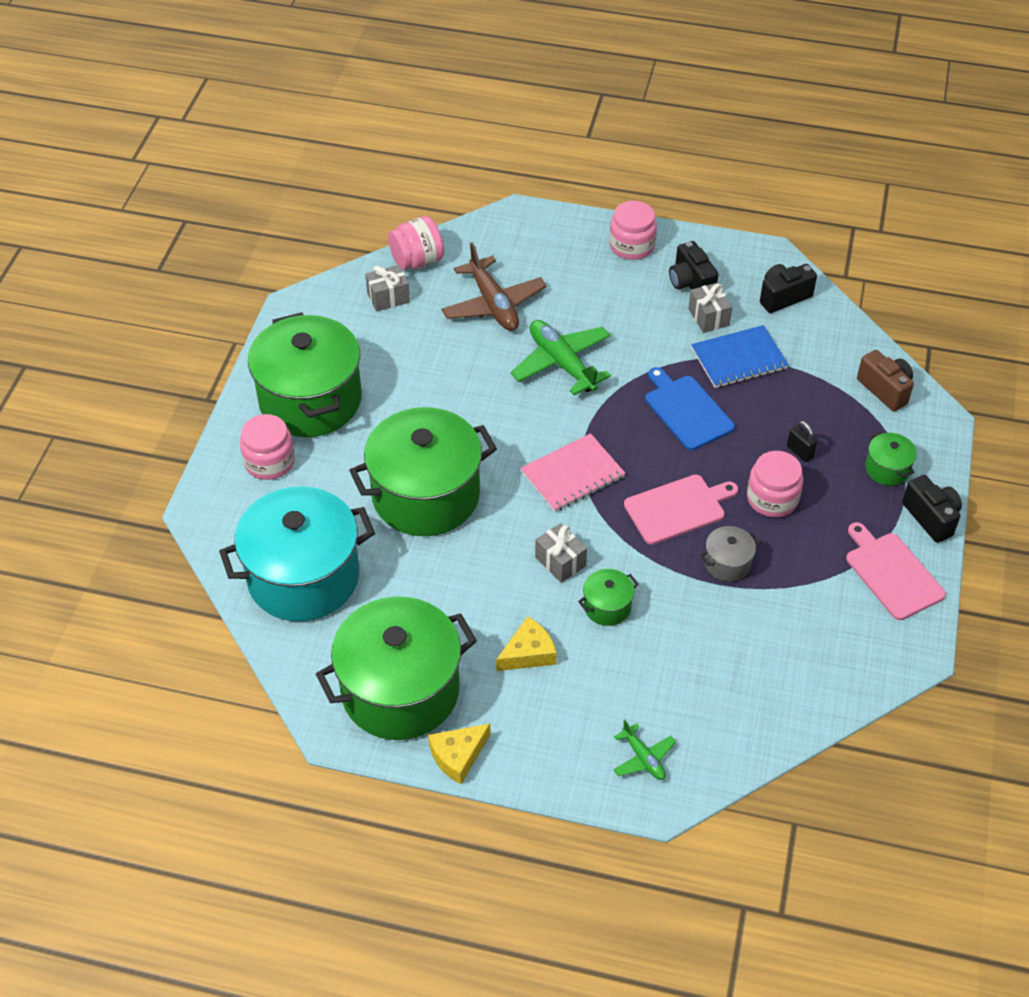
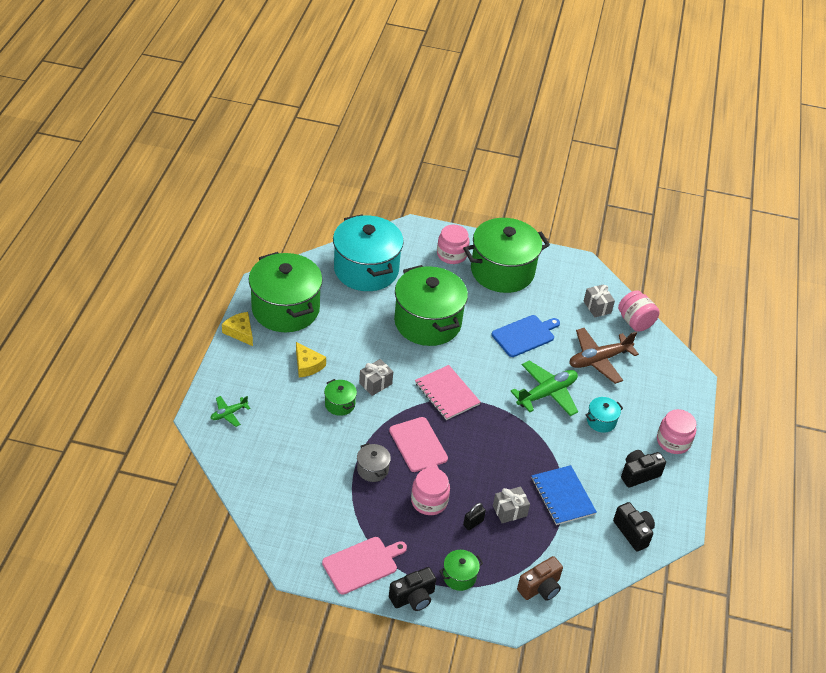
camera: 85 degrees right, 5 degrees down
(606, 311) = (601, 421): none -> turquoise pot
(687, 410) = (508, 460): blue cutting board -> blue cutting board (525, 335)
(708, 317) = (603, 482): grey gift -> grey gift (509, 511)

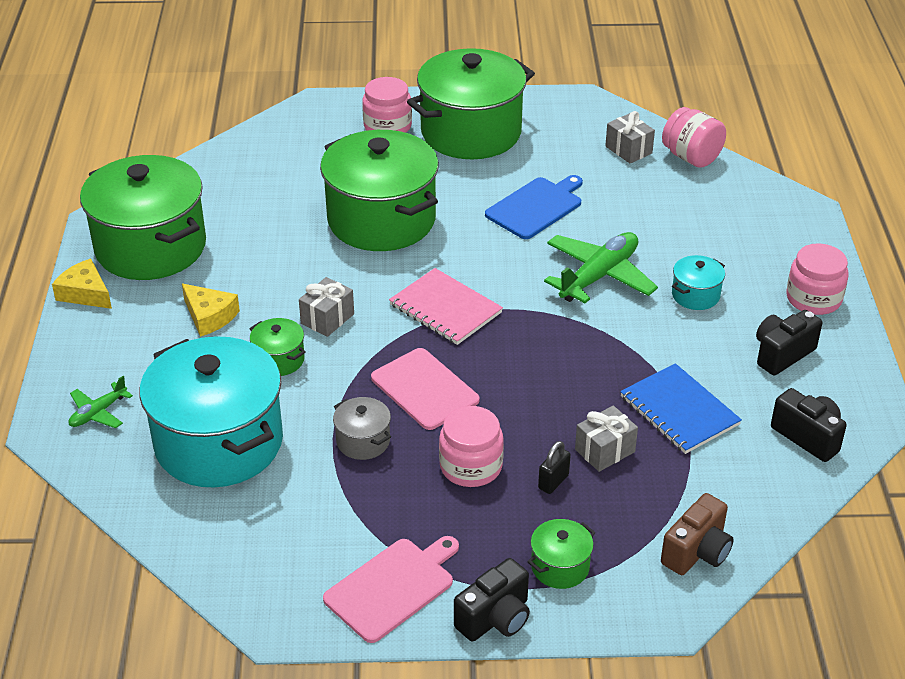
camera: 10 degrees left, 5 degrees down
(366, 269) = (263, 170): turquoise pot -> turquoise pot (219, 443)
(599, 360) = (659, 216): brown plane -> none

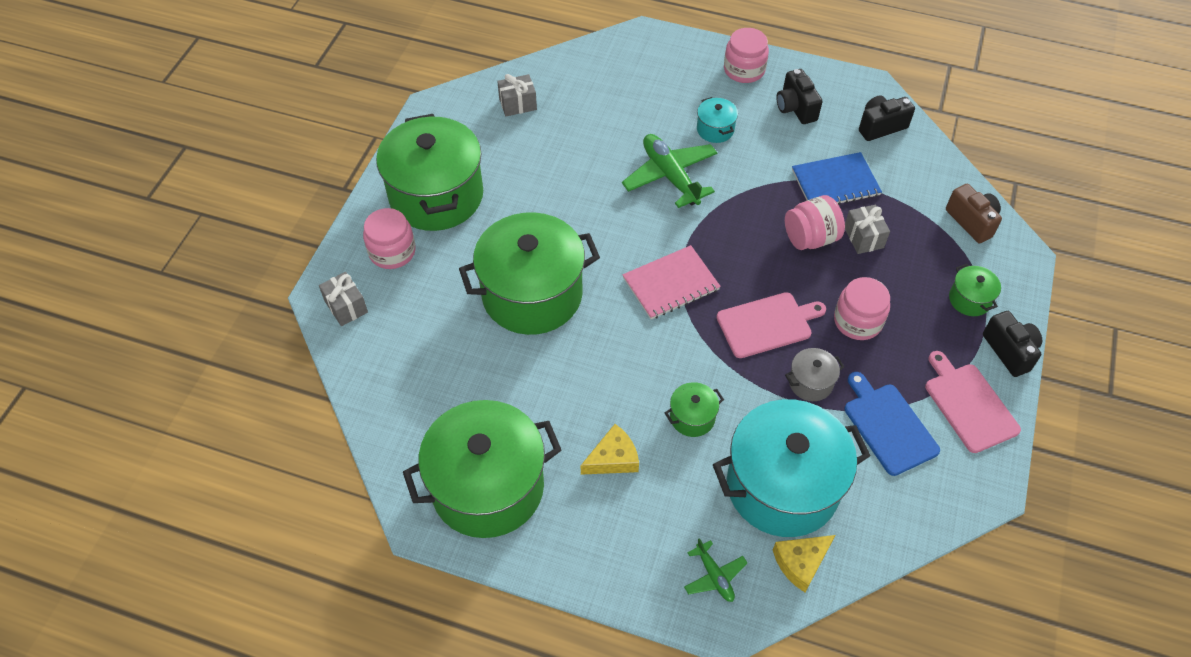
camera: 70 degrees left, 15 degrees up
(85, 293) = (535, 558): yellow cheese -> yellow cheese (801, 562)
(327, 319) = (651, 369): grey gift -> grey gift (346, 306)
(536, 207) = (565, 186): blue cutting board -> blue cutting board (888, 426)
(553, 482) = (887, 277): black padlock -> none
(691, 157) = (547, 71): pink jar -> pink jar (810, 238)

